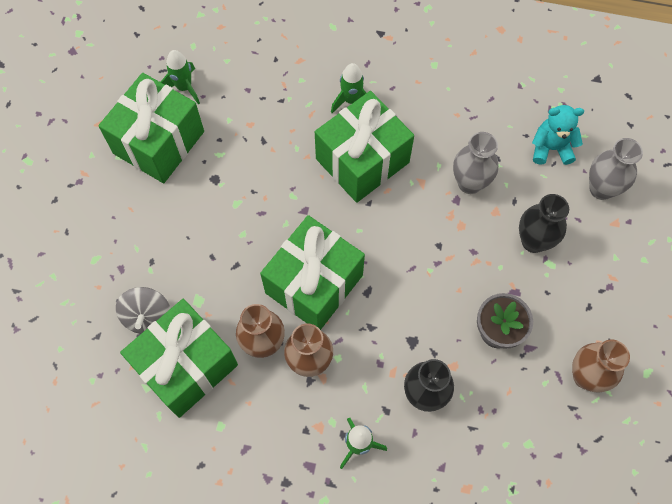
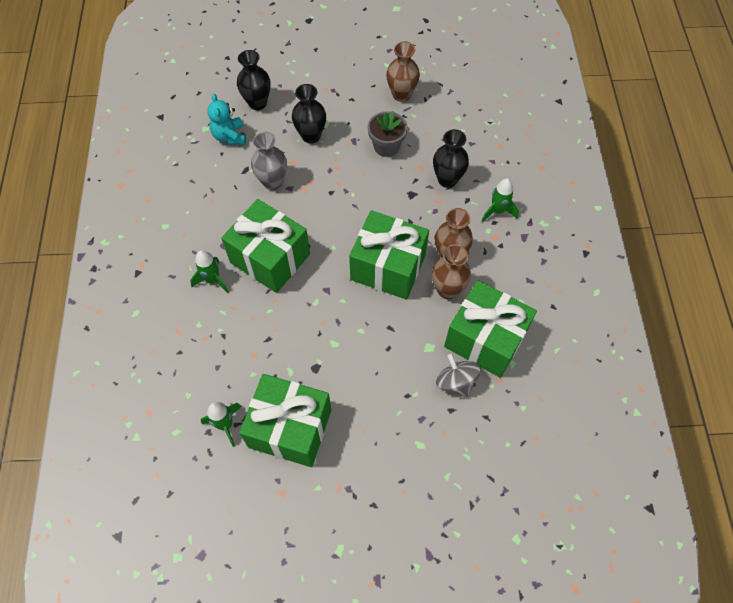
camera: 105 degrees left, 5 degrees down
(148, 317) = (456, 382): grey spinning top -> grey spinning top turned 105 degrees counterclockwise
(601, 189) = (257, 103): grey vase -> black vase

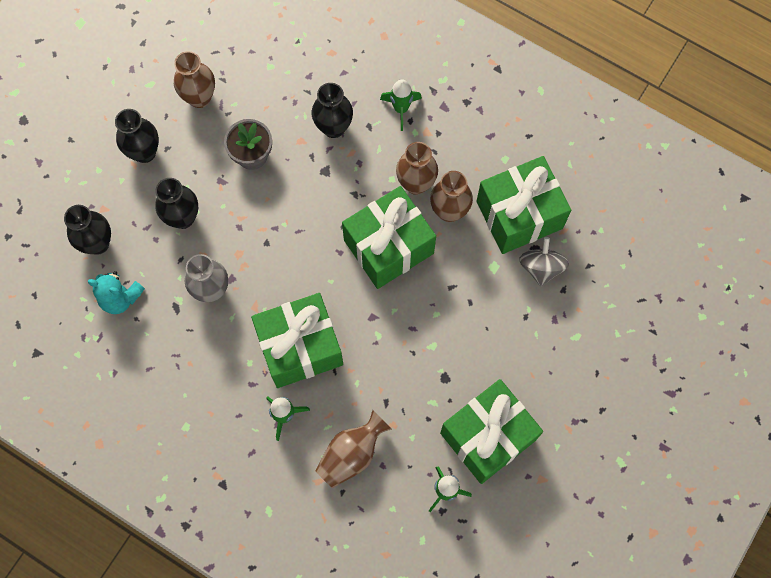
camera: 55 degrees left, 10 degrees up
(212, 340) = (352, 454): none -> brown vase
(339, 89) = (144, 152): none -> black vase
(456, 382) = (541, 267): grey spinning top -> grey spinning top turned 90 degrees clockwise

